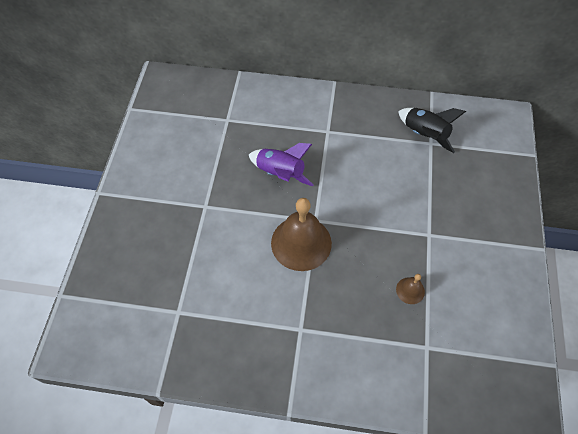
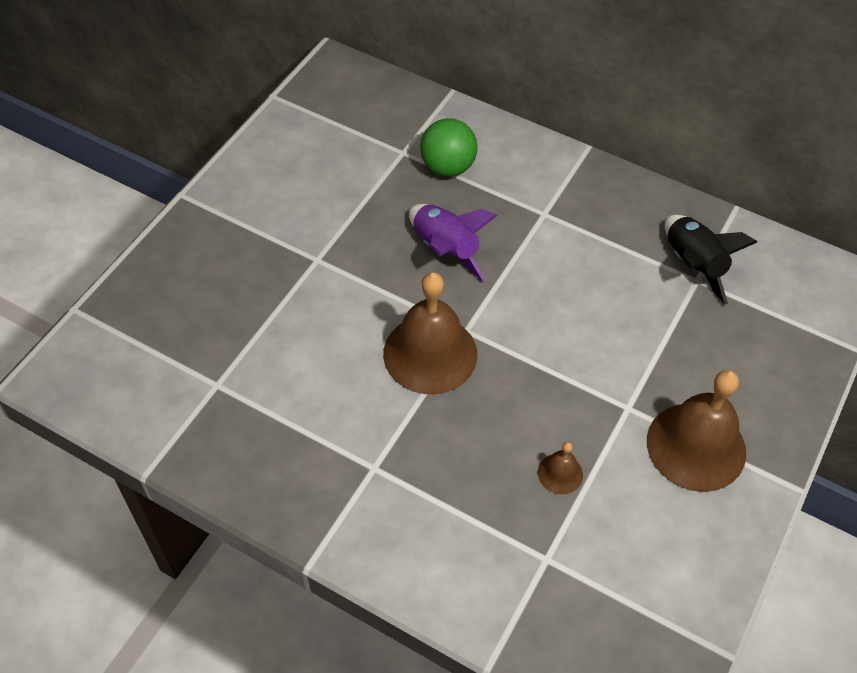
camera: 20 degrees right, 5 degrees down
(258, 120) = (447, 167): none -> green ball
(476, 244) = (696, 446): none -> brown bell

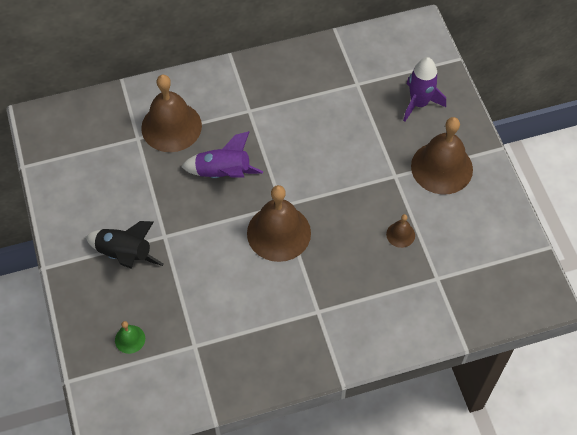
camera: 45 degrees left, 5 degrees up
(170, 323) = (130, 339): none -> green bell
(447, 167) = (171, 126): green ball -> brown bell
(693, 265) = (347, 77): black rocket -> black rocket (125, 254)
(749, 357) = (419, 103): none -> purple rocket

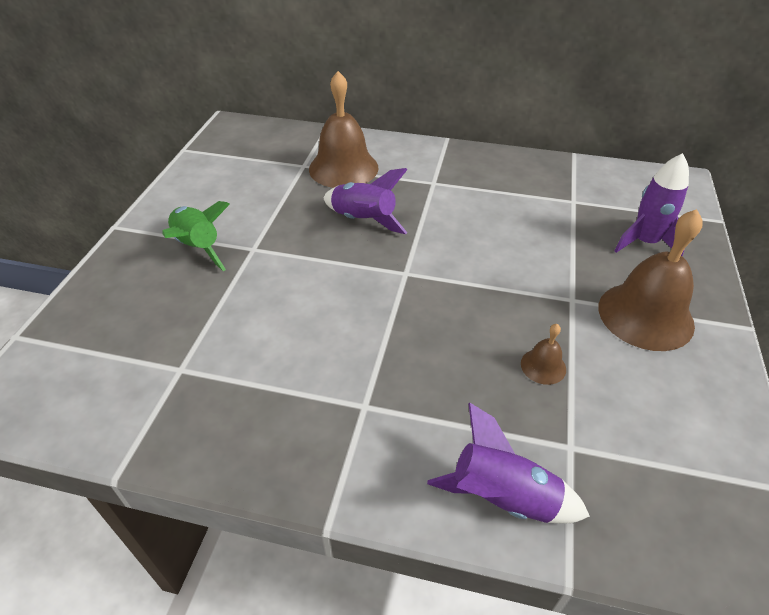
camera: 30 degrees right, 15 degrees down
(125, 254) = (198, 247): black rocket -> green rocket
(130, 339) = (120, 327): green bell -> none
(278, 233) = (381, 297): brown bell -> none
(417, 324) = (503, 497): none -> purple rocket

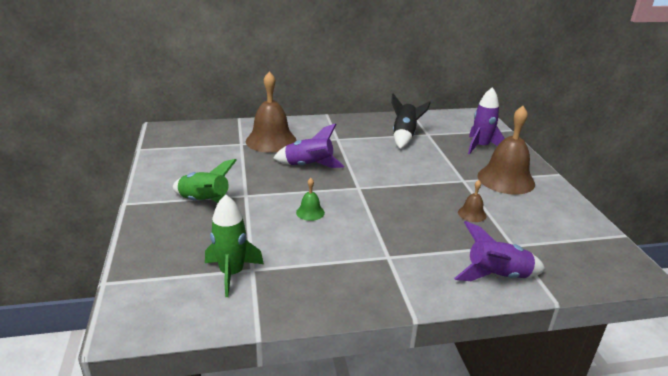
camera: 25 degrees left, 15 degrees down
(152, 368) = (232, 273): none -> green rocket
(312, 298) = (310, 212): none -> green bell
(534, 198) = (404, 136): none -> black rocket

